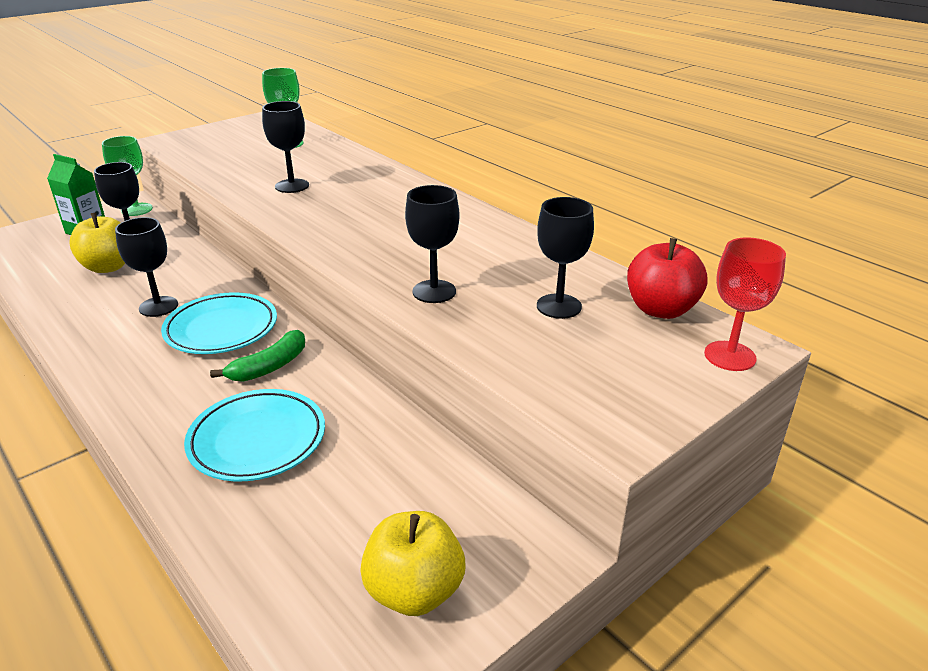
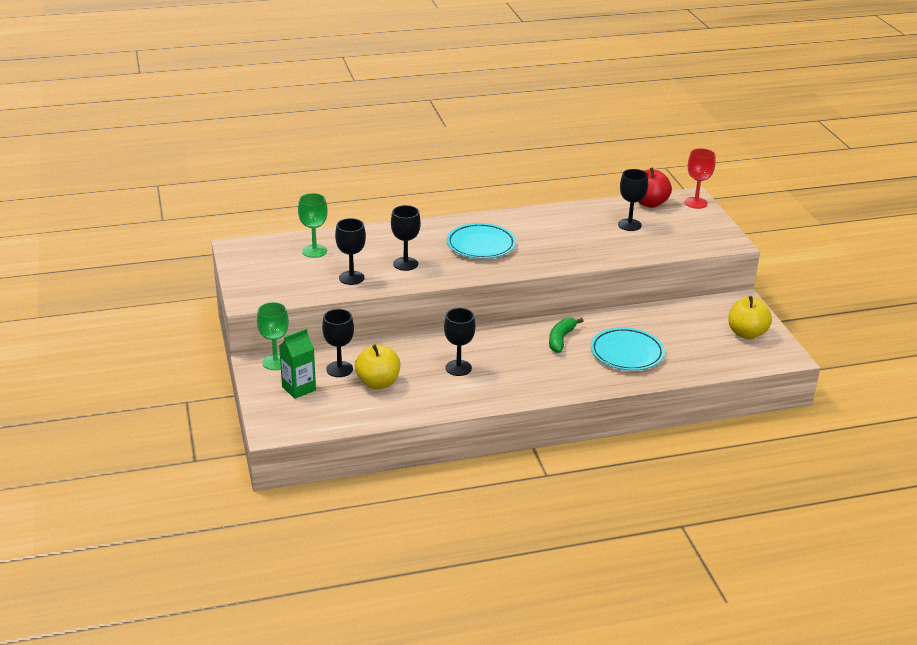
camera: 65 degrees left, 0 degrees up
(221, 329) = (506, 349): turquoise plate -> turquoise plate (481, 245)
(269, 366) = (561, 339): green banana -> green banana turned 135 degrees counterclockwise
(434, 291) = (591, 251): black goblet -> black goblet (351, 278)

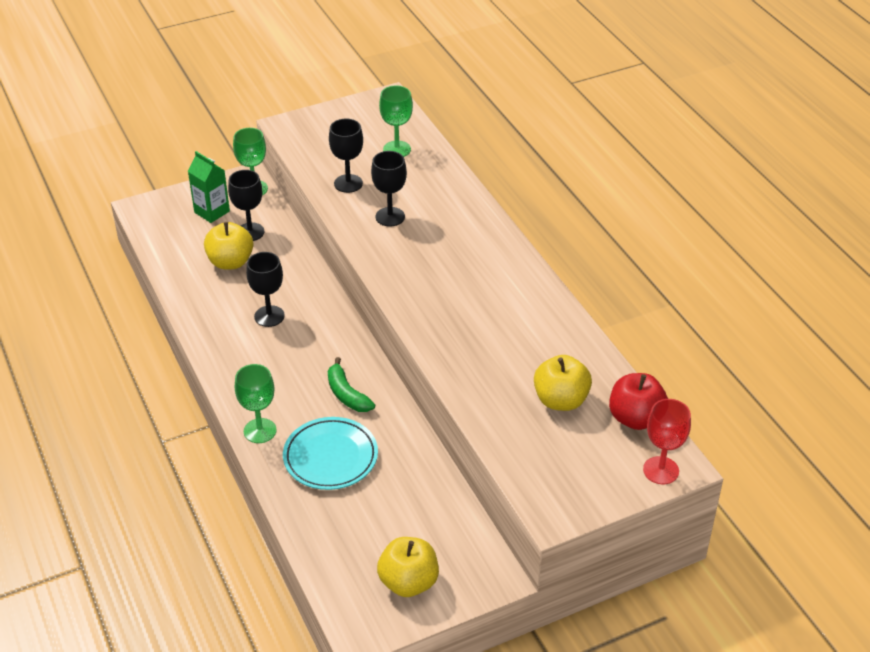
camera: 80 degrees right, 10 degrees up
(481, 245) = (454, 269): turquoise plate -> none
(561, 339) = (347, 394): green banana -> green banana turned 135 degrees counterclockwise
(593, 383) = (260, 431): none -> green goblet
(629, 225) = (560, 400): black goblet -> yellow apple

